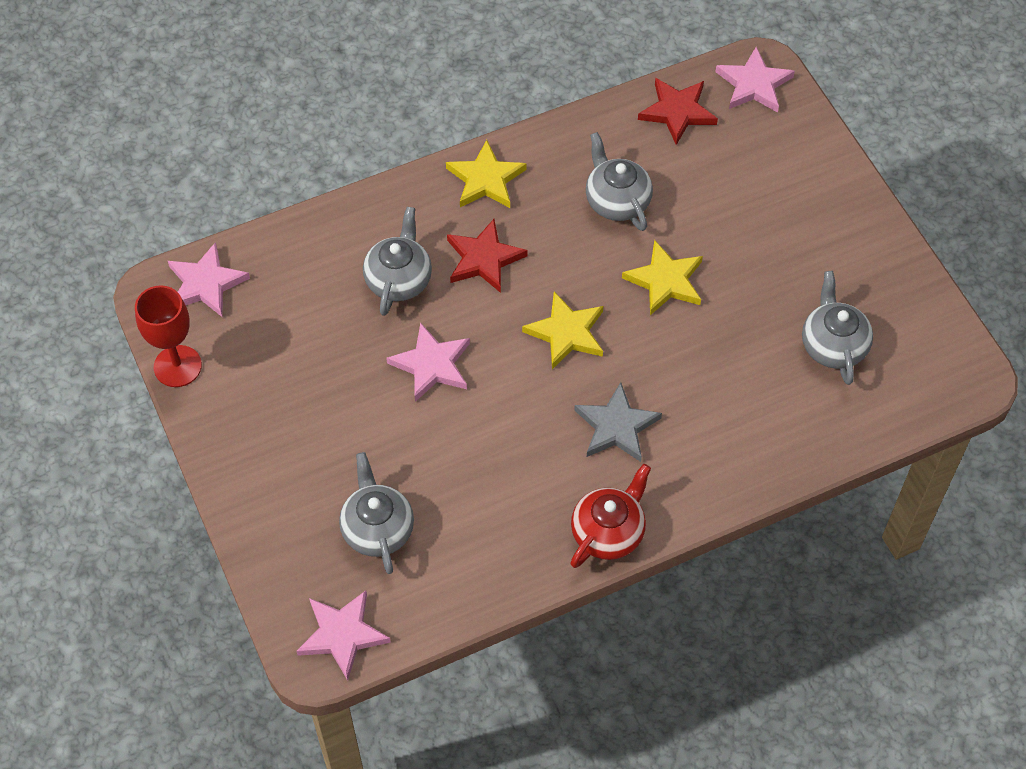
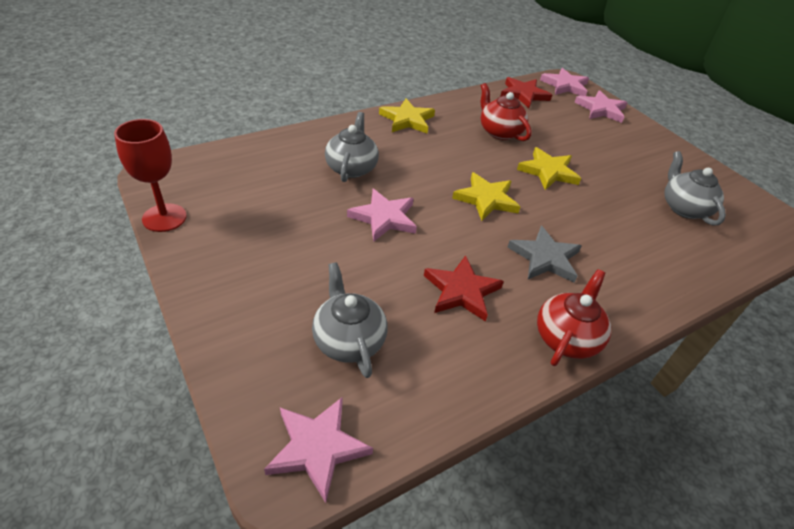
camera: 10 degrees left, 15 degrees down
(206, 283) = (197, 168): pink star -> pink star (601, 109)
(484, 259) = (414, 158): red star -> red star (461, 291)
(617, 201) = (499, 132): grey teapot -> red teapot

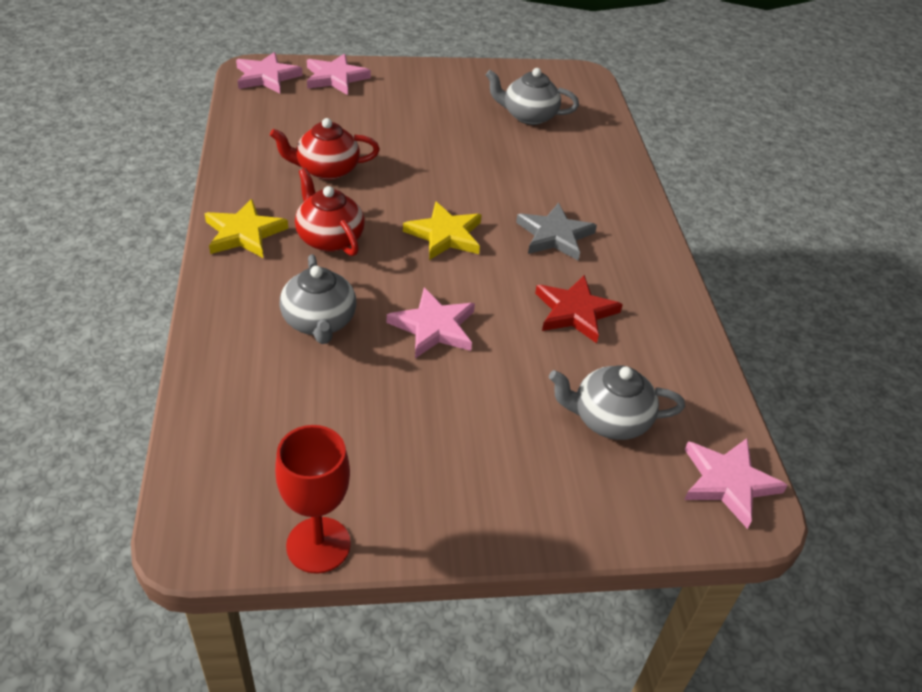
camera: 65 degrees left, 0 degrees up
(351, 168) = (319, 322): grey teapot -> grey teapot turned 135 degrees counterclockwise
(524, 95) = (261, 116): red star -> none
(548, 171) = (424, 170): yellow star -> none
(566, 338) = (657, 270): red teapot -> red teapot (329, 238)

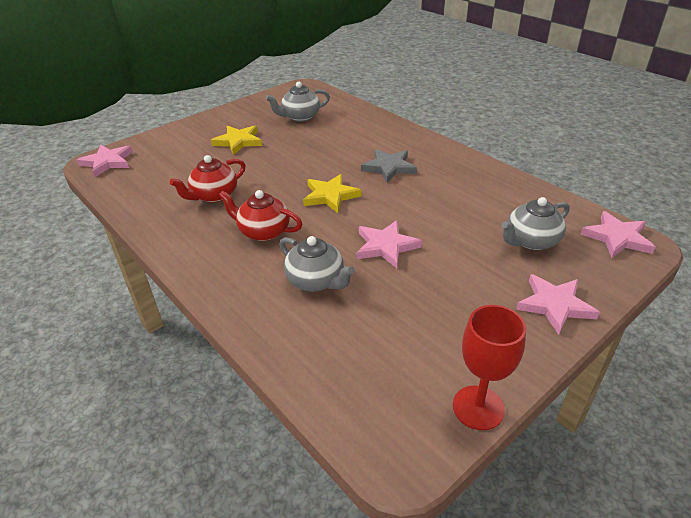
camera: 30 degrees left, 5 degrees down
(244, 233) = (203, 257): yellow star -> yellow star (238, 141)
(335, 78) = (157, 144): pink star -> pink star (554, 305)
(575, 312) = (447, 199): red star -> none

